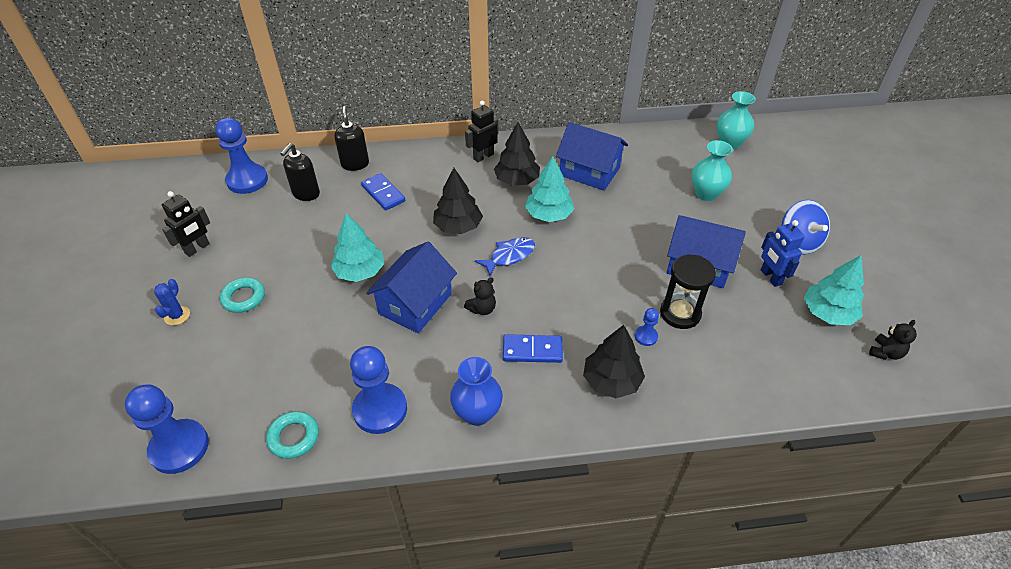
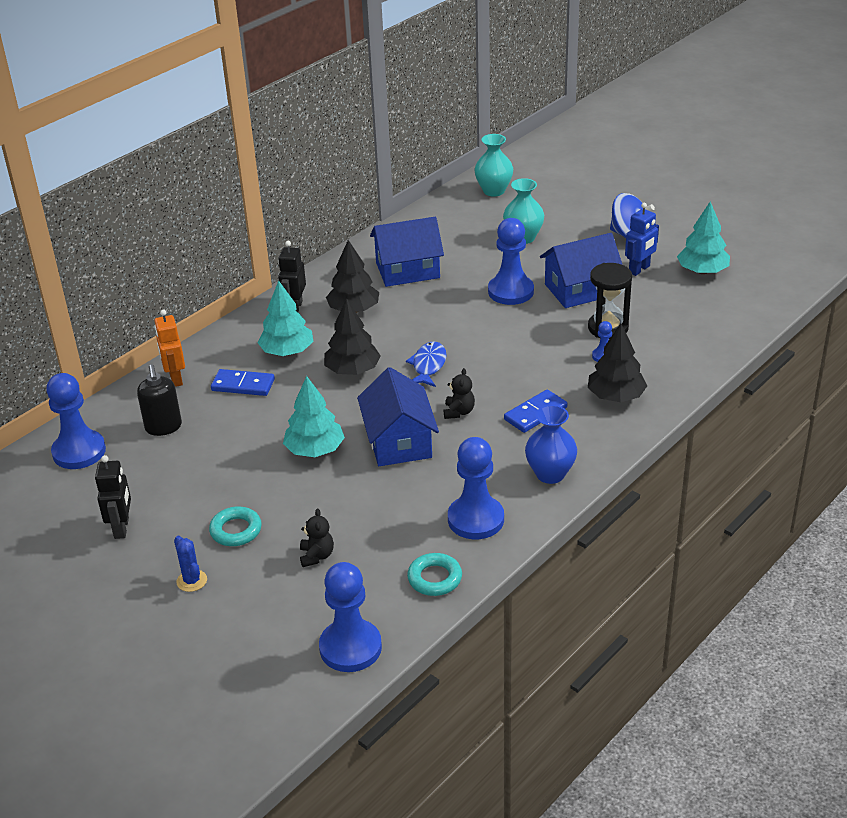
camera: 40 degrees left, 10 degrees down
(355, 164) = (175, 378): black soap dispenser -> orange robot
(549, 215) = (418, 319): turquoise tree -> turquoise tree (287, 351)
(642, 233) = (511, 291): none -> blue pawn
(770, 277) = (639, 269): blue robot -> blue robot turned 75 degrees counterclockwise
(885, 352) = (763, 274): black teddy bear -> black teddy bear (317, 556)

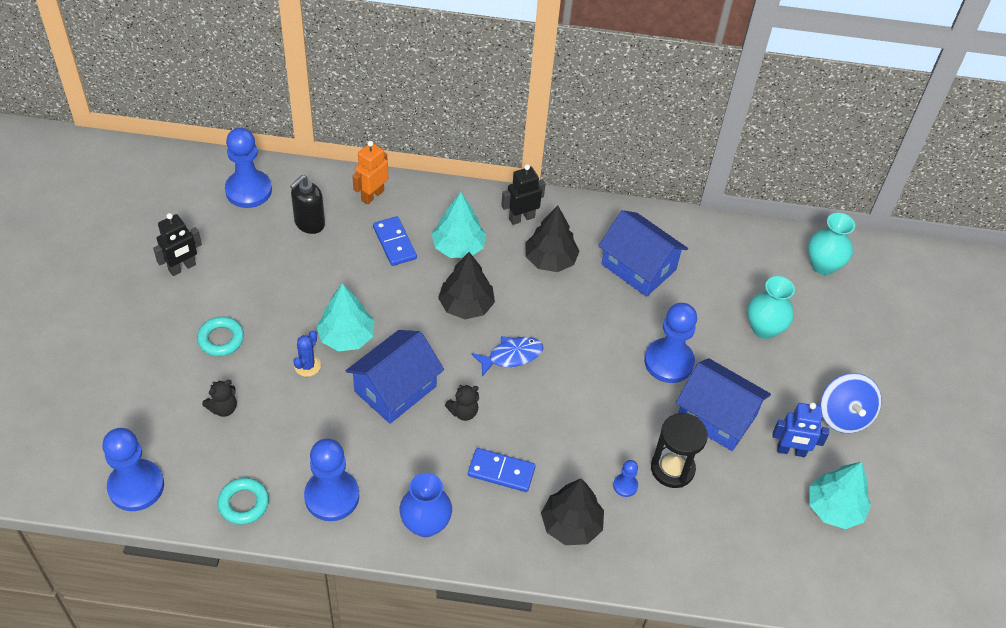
camera: 50 degrees right, 15 degrees up
(192, 581) = (151, 344): blue cactus -> blue cactus (307, 366)

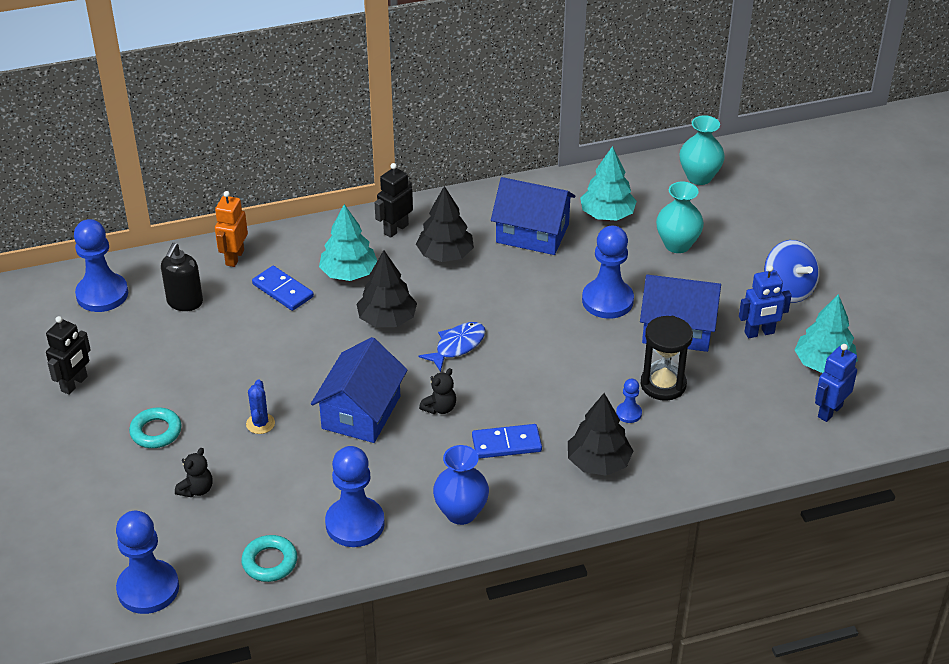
camera: 20 degrees left, 10 degrees down
(346, 336) = (284, 385): turquoise tree -> turquoise tree (607, 214)
(812, 561) = (829, 411): none -> blue robot

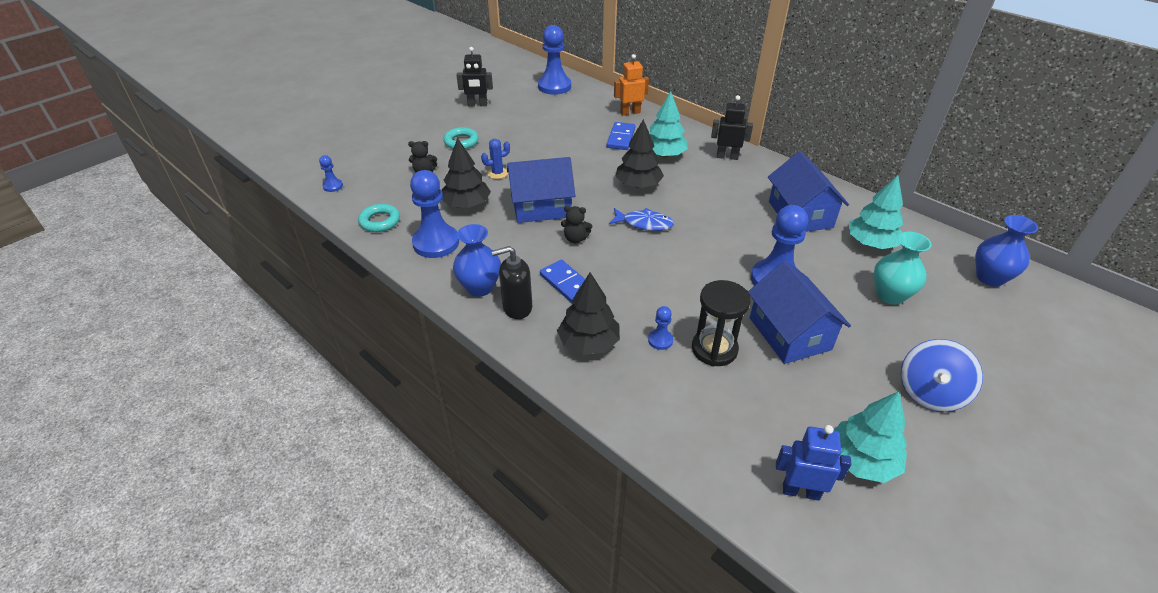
camera: 60 degrees right, 0 degrees up
(148, 589) = (333, 186): blue pawn -> blue pawn, size x0.46
(185, 302) = (575, 111): black soap dispenser -> black soap dispenser (517, 307)
(445, 255) = (728, 185): black tree -> black tree (467, 204)
(699, 177) = (990, 278): turquoise vase -> blue vase
(759, 333) = (847, 392): blue robot -> none

